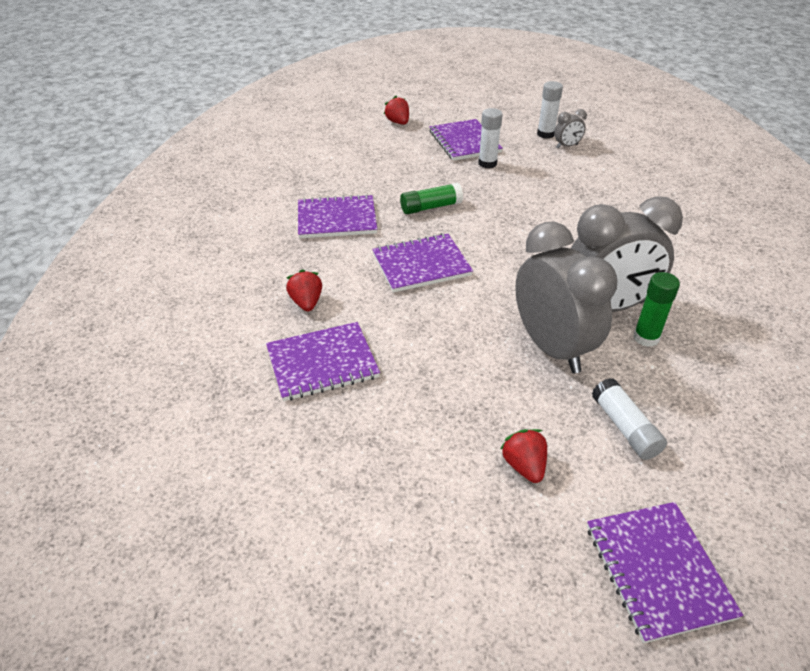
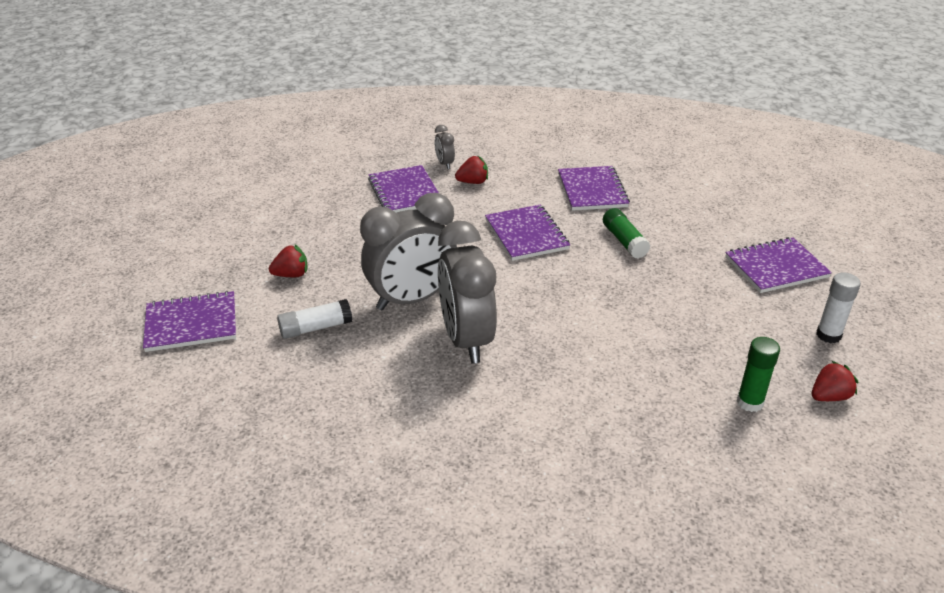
camera: 90 degrees right, 5 degrees down
(398, 122) = (804, 221): red strawberry -> red strawberry (829, 396)
(487, 163) = (729, 282): white glue stick -> none
(567, 146) = (801, 351): grey clock -> grey clock (444, 164)
(646, 337) = (421, 358): green glue stick -> green glue stick (750, 402)

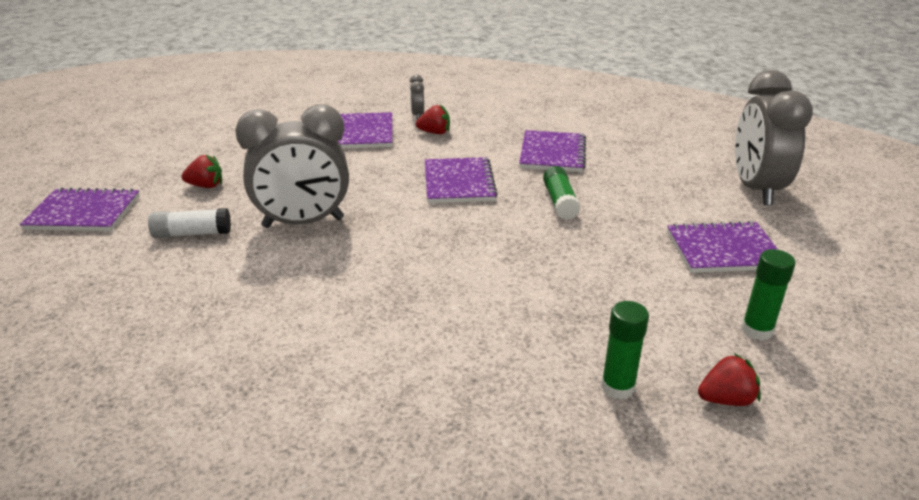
camera: 15 degrees right, 5 degrees down
(466, 339) = (332, 267): grey clock -> grey clock (756, 189)
(828, 335) = (757, 330): white glue stick -> green glue stick

